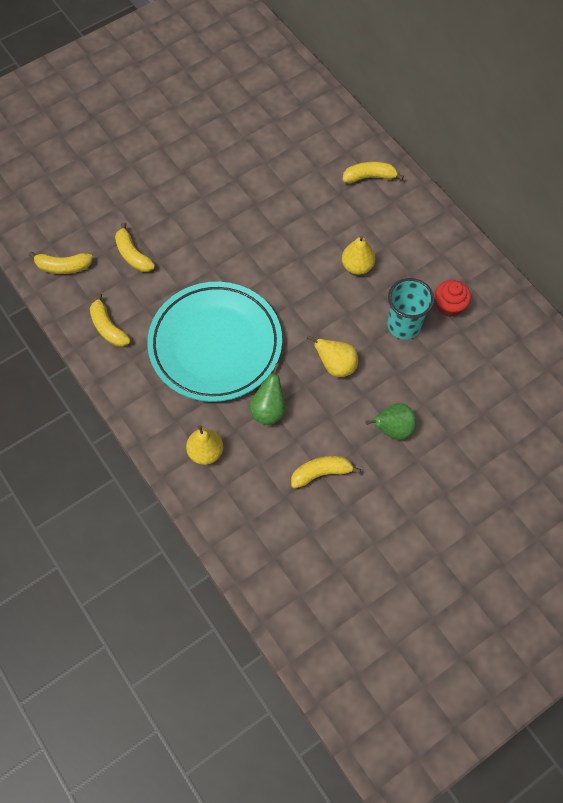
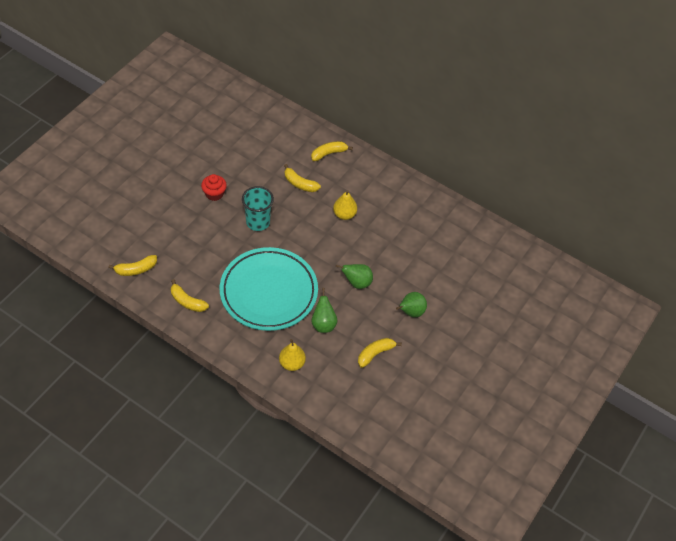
camera: 25 degrees left, 10 degrees down
(133, 255) = (183, 248): yellow banana -> yellow banana (300, 184)
(336, 366) = (357, 283): yellow pear -> green pear
(404, 325) = (391, 244): turquoise cup -> turquoise cup (258, 222)
(449, 306) = (416, 224): red cupcake -> red cupcake (214, 194)

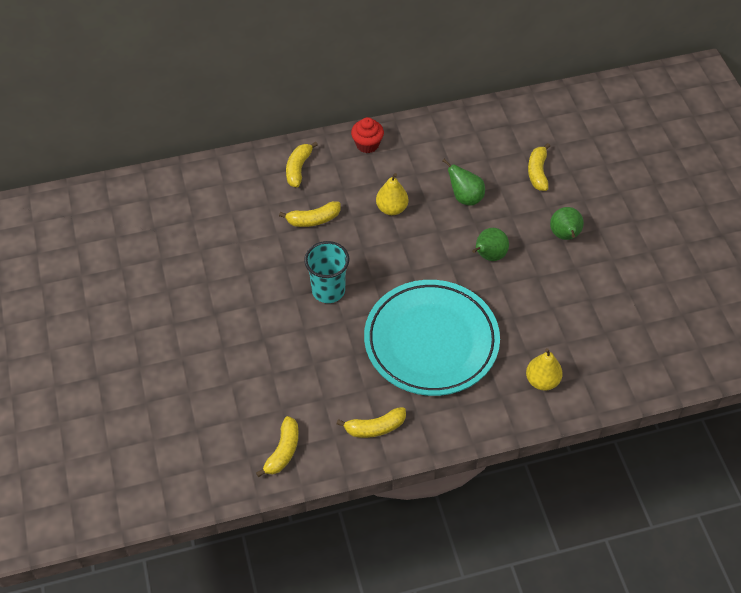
camera: 45 degrees left, 0 degrees up
(214, 194) = (250, 305): red cupcake -> red cupcake (367, 144)
(323, 324) = (515, 319): green pear -> green pear (465, 197)
(375, 353) = (590, 299): yellow banana -> yellow banana (537, 172)

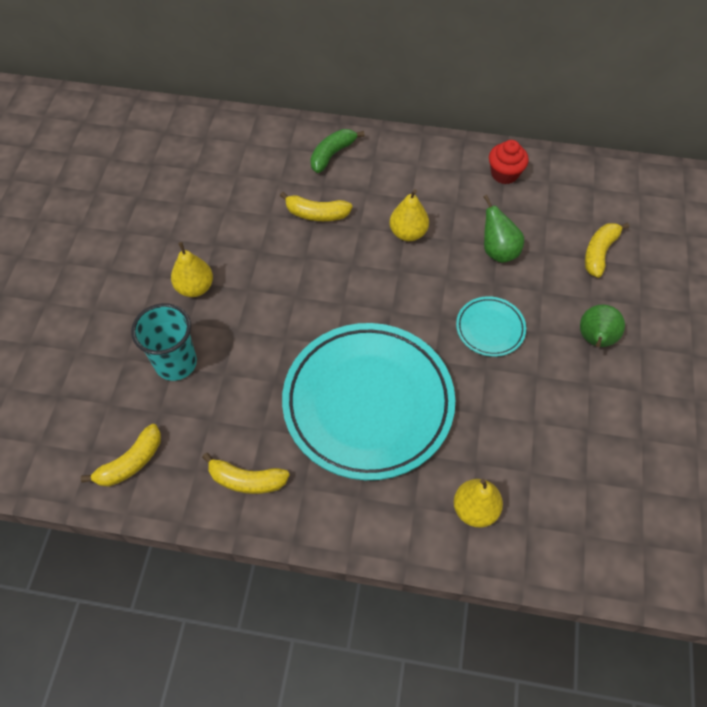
camera: 25 degrees right, 5 degrees up
(252, 310) = (195, 287): none -> yellow pear
(298, 168) = (332, 154): yellow banana -> green banana
(328, 290) = (287, 297): turquoise cup -> turquoise cup (176, 363)
(367, 144) = (420, 154): red cupcake -> red cupcake (504, 174)
(489, 256) = (490, 328): green pear -> turquoise plate

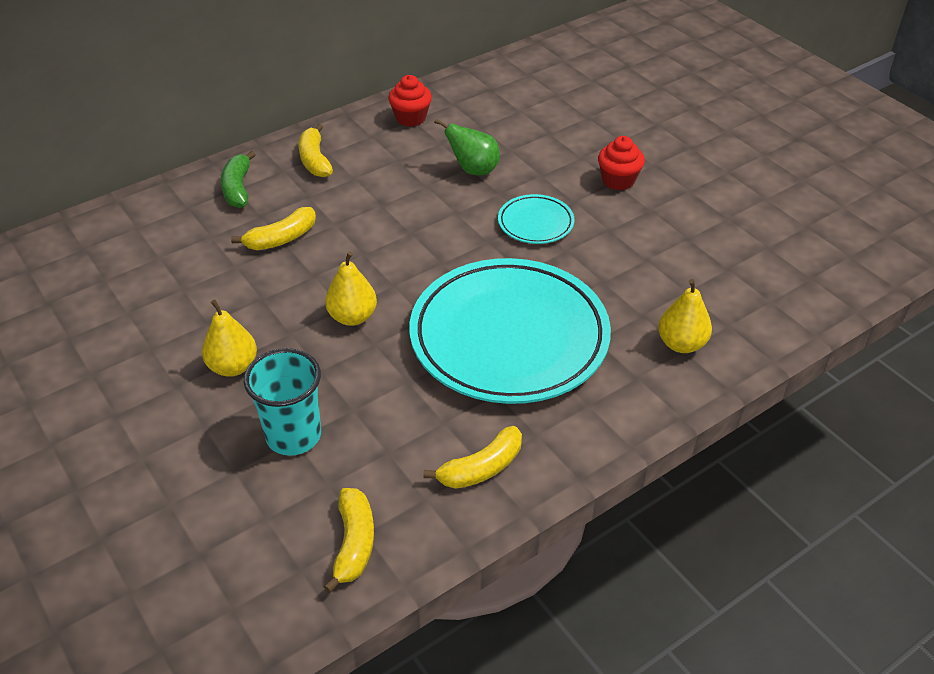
camera: 45 degrees left, 15 degrees down
(408, 233) = (383, 202): yellow pear -> yellow pear (352, 317)
(595, 339) = (618, 180): green pear -> red cupcake
(599, 252) = (549, 126): yellow banana -> yellow banana (315, 160)

